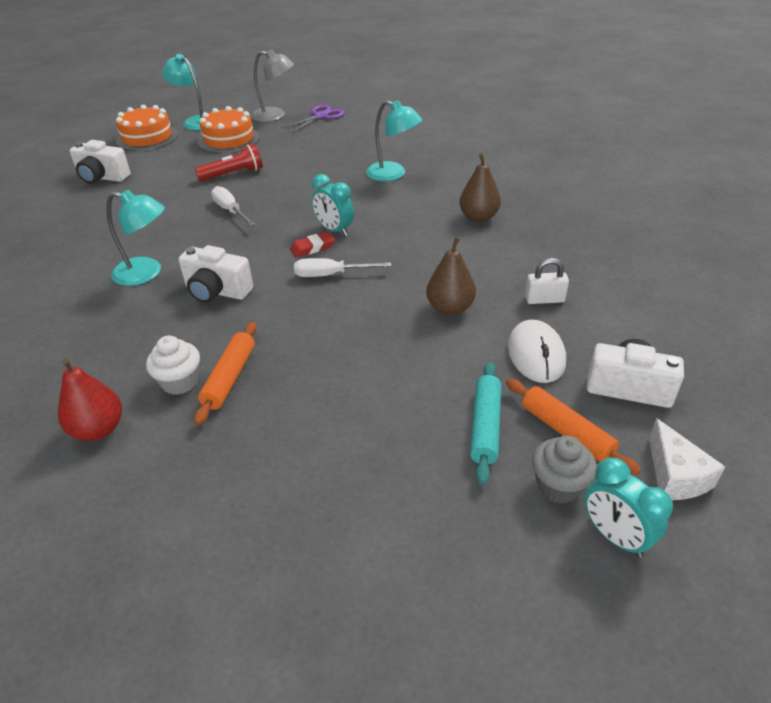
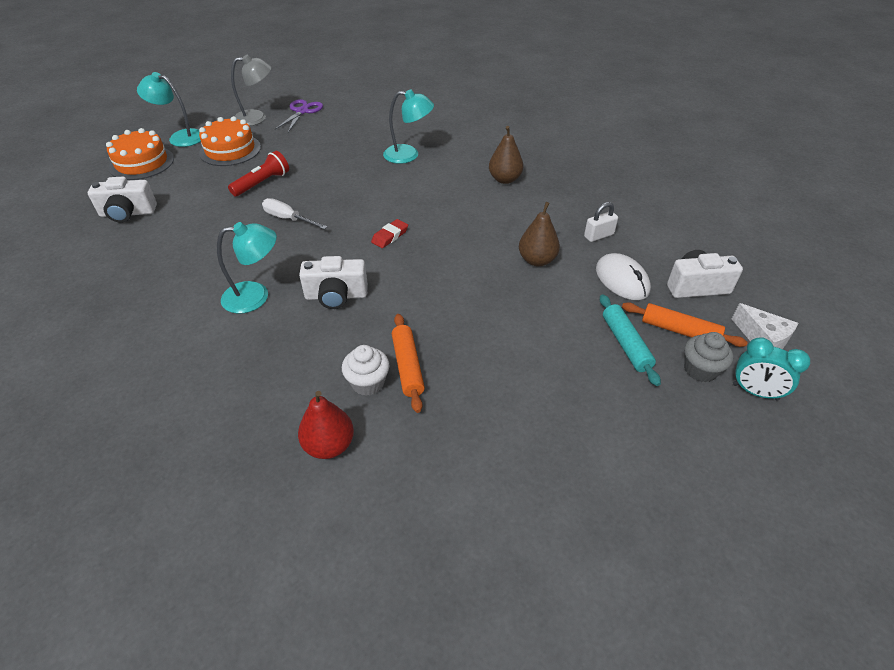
camera: 25 degrees left, 5 degrees up
(331, 275) = (423, 256): white screwdriver -> none
(334, 230) = (396, 216): turquoise clock -> none

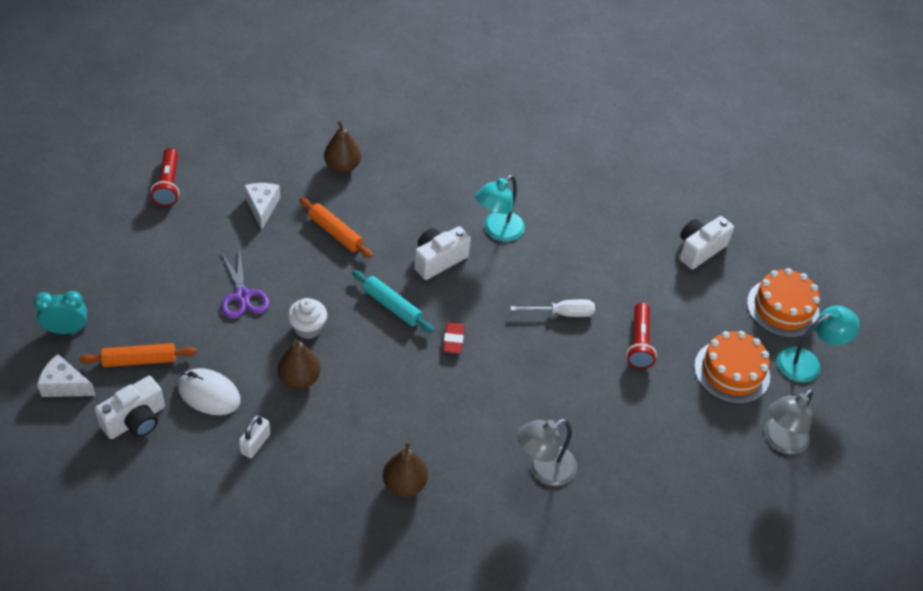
camera: 140 degrees right, 5 degrees up
(302, 111) = (749, 485): purple scissors -> purple scissors (242, 296)
(329, 445) = (342, 167): red pear -> brown pear
(368, 383) = (352, 210): white cupcake -> white cupcake (308, 328)
(408, 155) = (543, 469): turquoise lamp -> grey lamp
(466, 437) = (262, 207): none -> white cheese
(572, 537) = (168, 185): none -> red flashlight
(625, 344) = (181, 326): turquoise rolling pin -> turquoise rolling pin (392, 306)
(700, 370) = (114, 329): grey cupcake -> none

